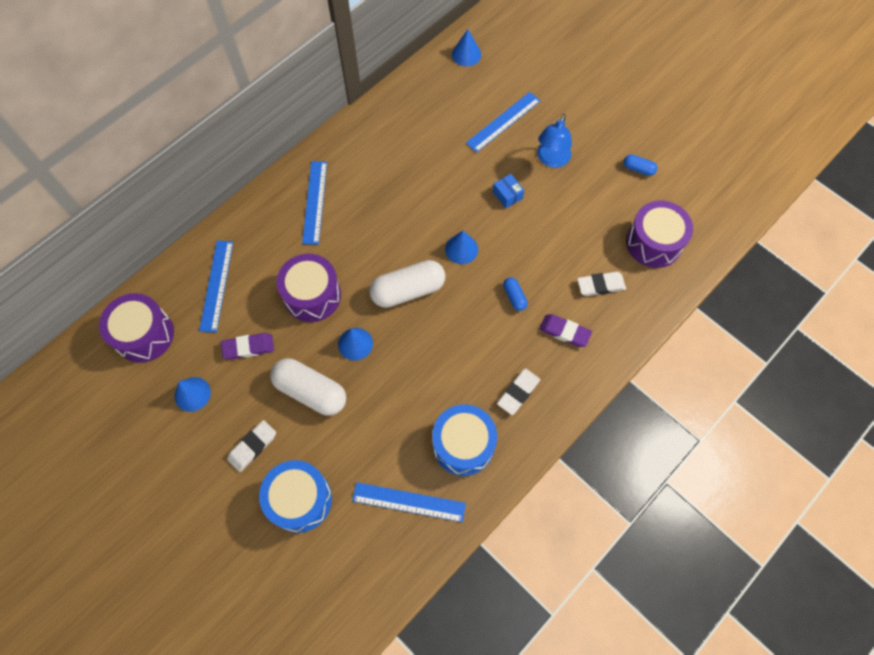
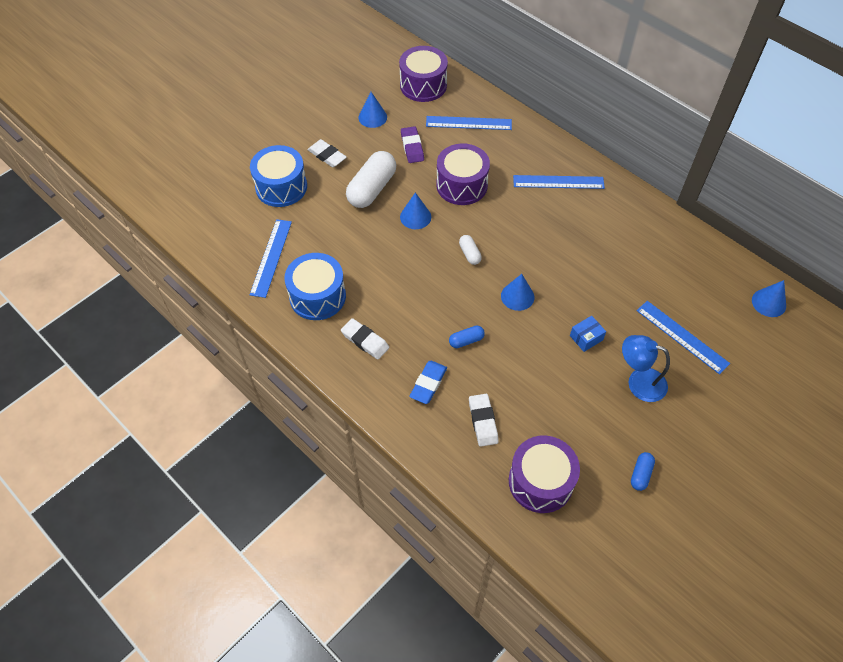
camera: 90 degrees right, 10 degrees down
(408, 290) = (469, 254): white capsule -> white capsule, size x0.47
(564, 332) = (428, 384): purple eraser -> blue eraser

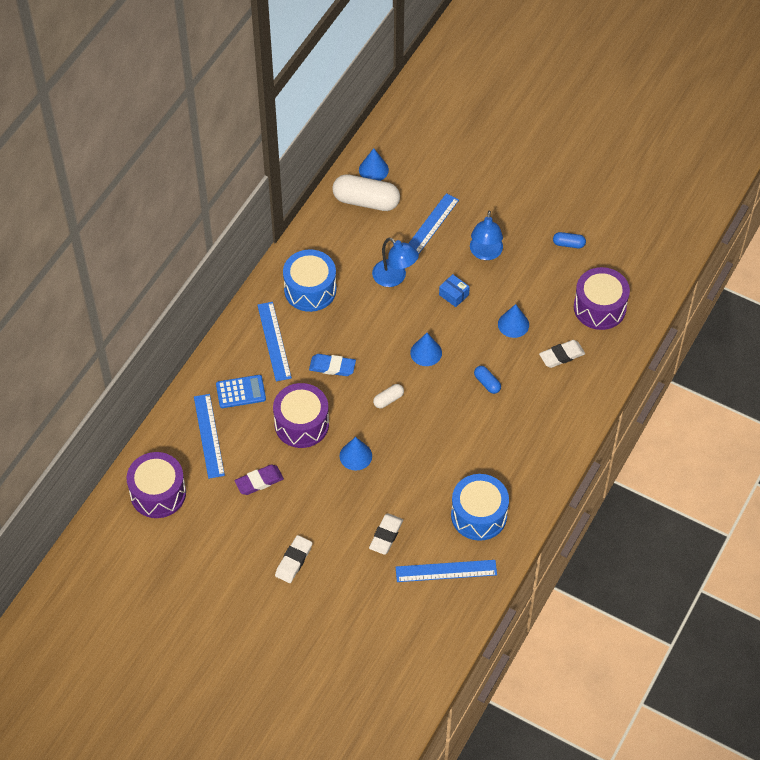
camera: 105 degrees left, 0 degrees up
(281, 187) = (351, 592): blue drum -> blue drum (310, 289)
(365, 341) = (514, 462): white eraser -> white eraser (386, 535)
(372, 117) = (223, 531): blue cone -> blue cone (513, 324)
(372, 189) = (329, 504): white capsule -> white capsule (366, 201)
(428, 384) = (540, 402): blue eraser -> blue eraser (332, 367)
(508, 150) = (241, 392): none -> blue calculator
(617, 290) = (394, 278): none -> blue lamp

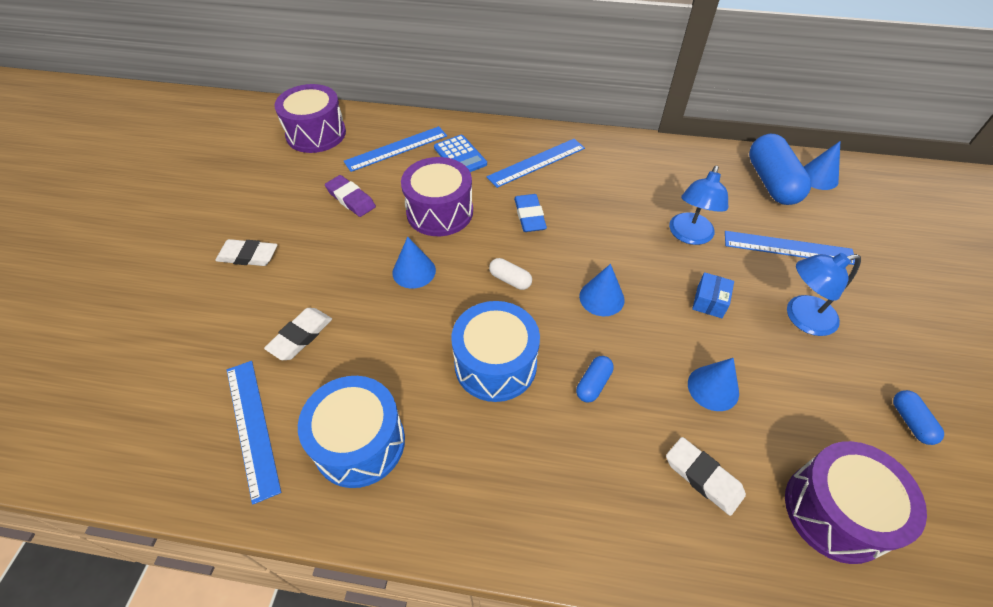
camera: 70 degrees right, 5 degrees down
(310, 289) = (620, 171): blue drum -> blue drum (495, 364)
(366, 201) = (771, 182): white capsule -> blue capsule
(386, 535) = (300, 336): white eraser -> white eraser turned 60 degrees counterclockwise

